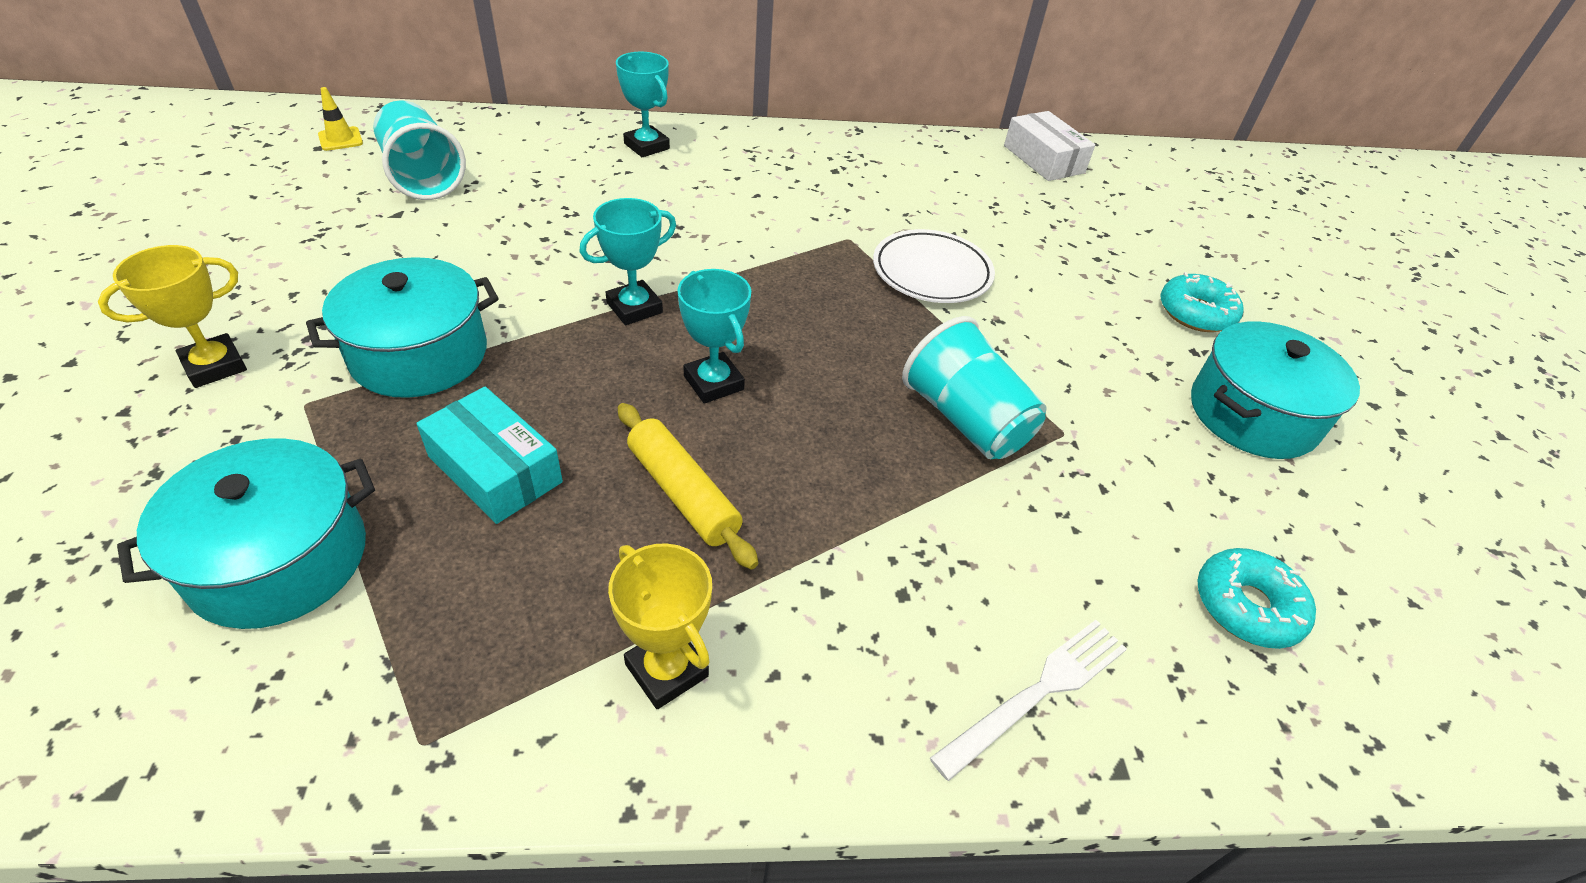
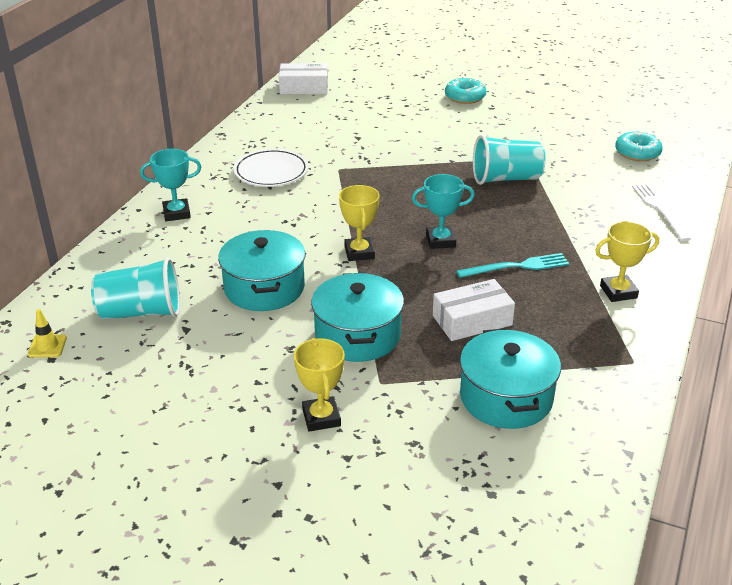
camera: 60 degrees left, 10 degrees down
(495, 469) = (472, 320): turquoise box -> white box
(634, 308) = (359, 252): turquoise trophy -> yellow trophy
(683, 493) = (516, 267): yellow rolling pin -> turquoise fork
(931, 272) = (387, 153): white plate -> white plate (271, 172)
(1252, 414) = (538, 111): turquoise pot -> turquoise pot (264, 288)

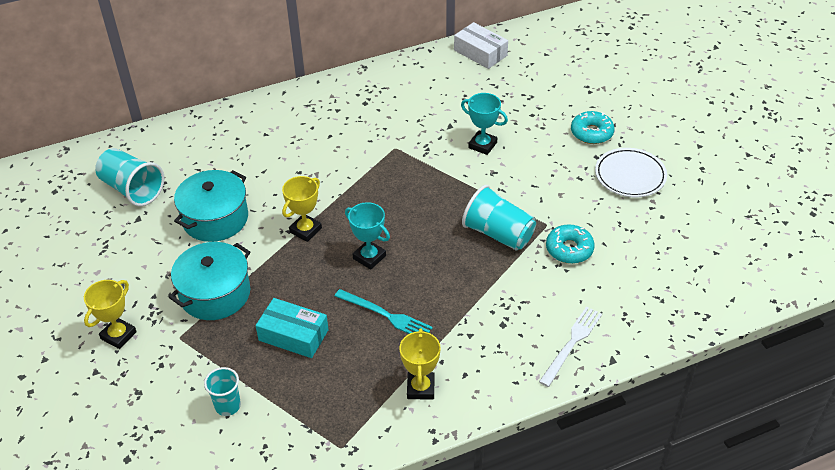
camera: 45 degrees right, 10 degrees up
(47, 346) = (63, 181): yellow traffic cone -> none
(176, 213) = (247, 123): turquoise trophy -> turquoise trophy (482, 145)
(271, 172) = (348, 123): white plate -> white plate (630, 176)
(472, 320) = (293, 335): white box -> turquoise box
(506, 397) = (228, 406): turquoise pot -> turquoise cup
(618, 292) = (420, 388): yellow trophy -> yellow trophy turned 60 degrees clockwise
(637, 153) = (647, 278): turquoise donut -> turquoise donut (569, 249)

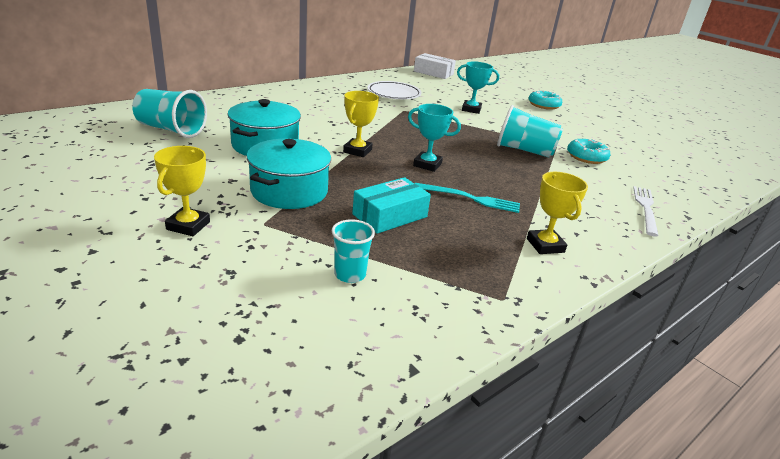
camera: 20 degrees left, 15 degrees down
(293, 335) = (390, 215): turquoise box -> turquoise box turned 45 degrees counterclockwise
(630, 176) = (590, 123): white plate -> white plate (394, 94)

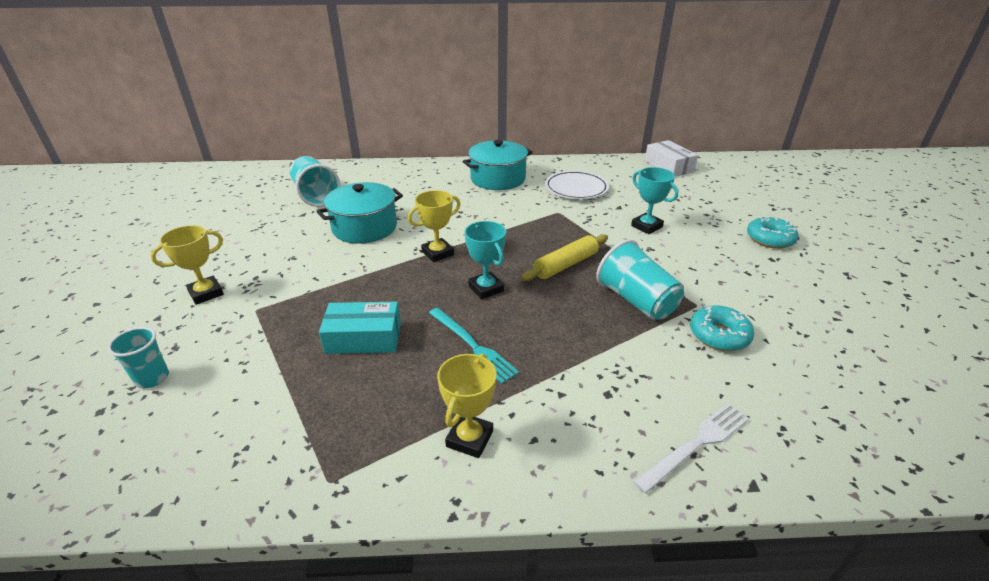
camera: 40 degrees right, 5 degrees up
(289, 191) = (318, 282): turquoise pot -> turquoise pot (498, 179)
(350, 274) = (244, 388): turquoise cup -> turquoise cup (152, 378)
(456, 140) = (566, 265): none -> yellow rolling pin

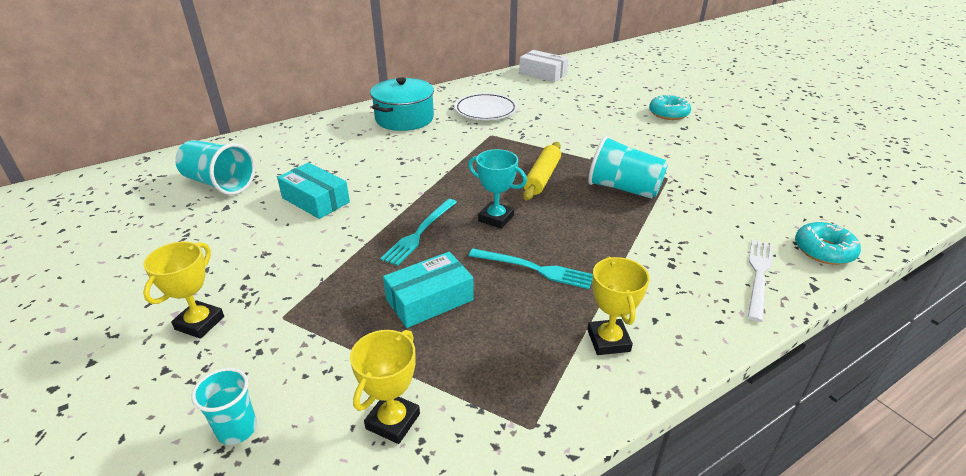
camera: 30 degrees left, 0 degrees up
(364, 227) = (315, 200): turquoise pot -> turquoise box
(412, 280) = (419, 233): none -> turquoise fork
(438, 253) = (418, 202): yellow trophy -> yellow trophy (393, 421)
(646, 226) = (574, 127): turquoise trophy -> none
(719, 335) = (702, 194): turquoise donut -> turquoise donut (823, 250)

